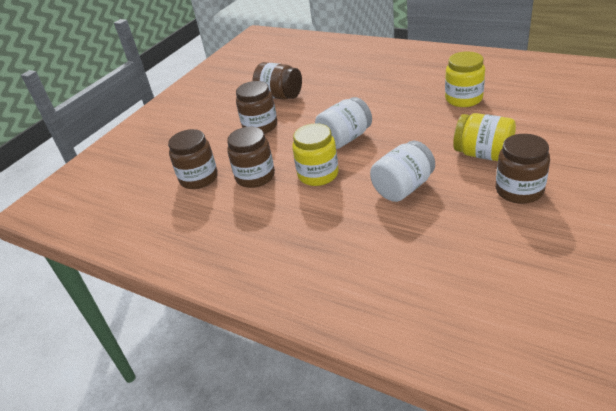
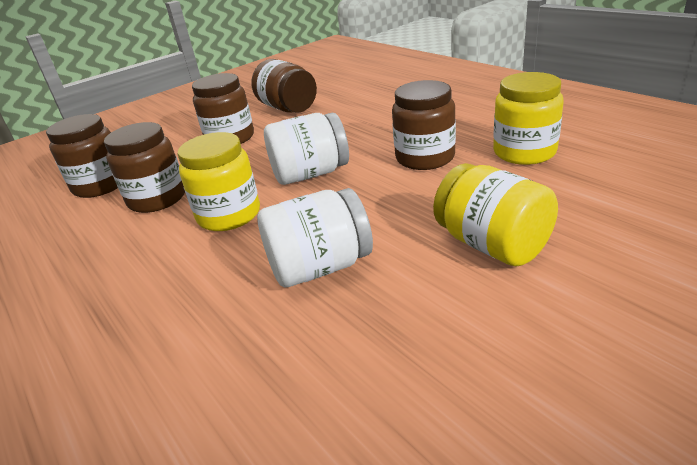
camera: 20 degrees right, 5 degrees down
(519, 190) = (511, 331): brown jar -> brown jar (425, 158)

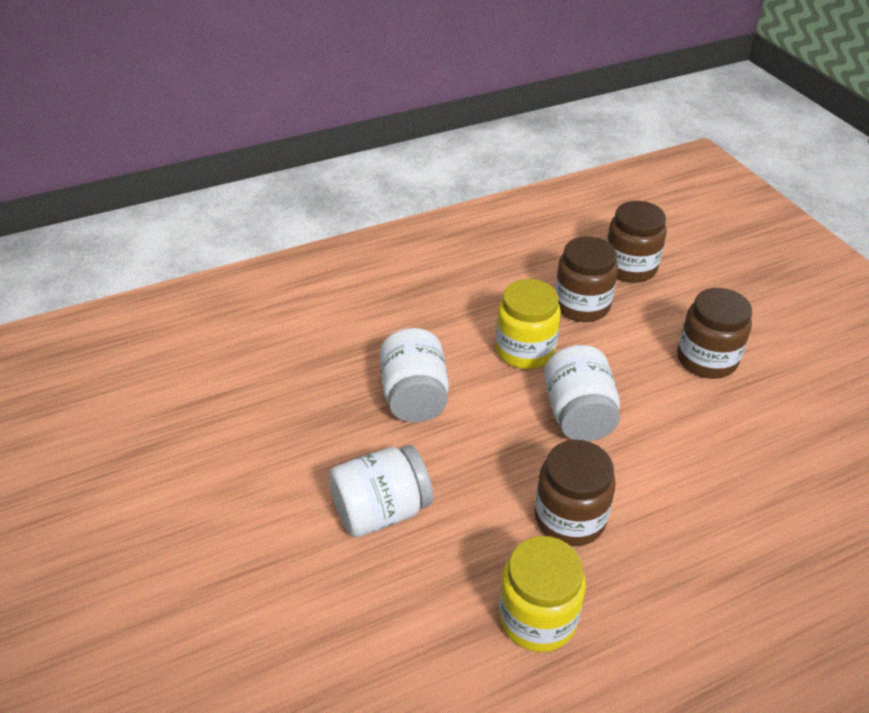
camera: 100 degrees right, 10 degrees up
(288, 108) = (791, 421): brown jar -> none
(492, 244) = (381, 510): yellow jar -> white jar

